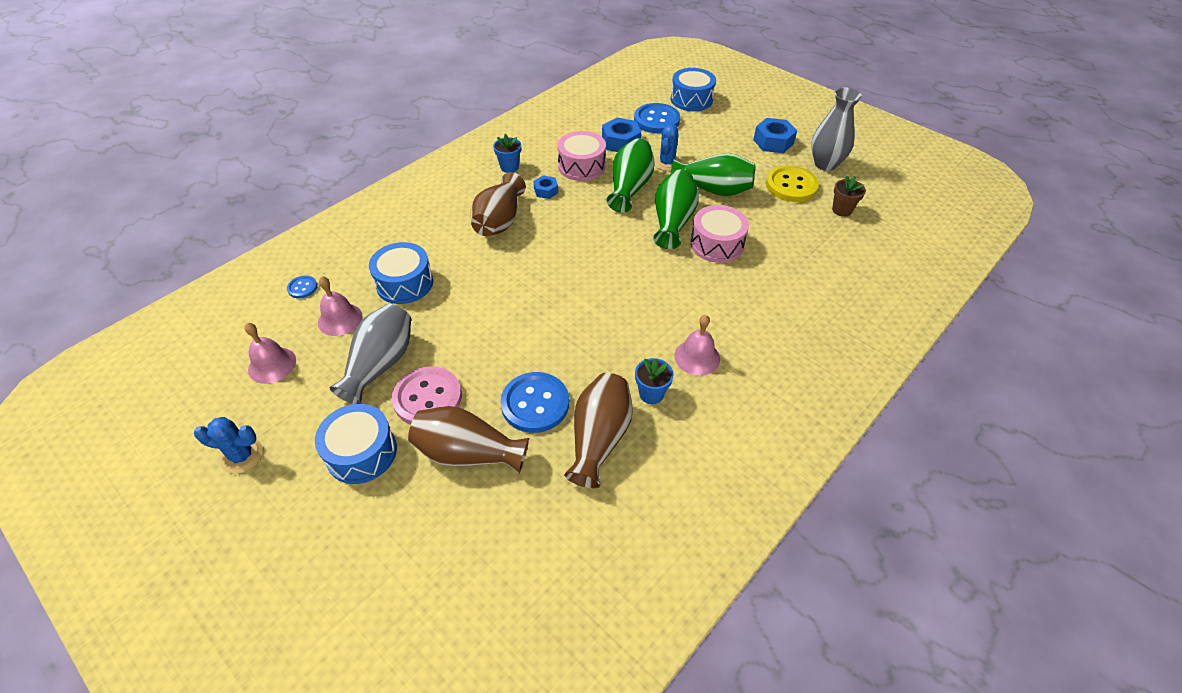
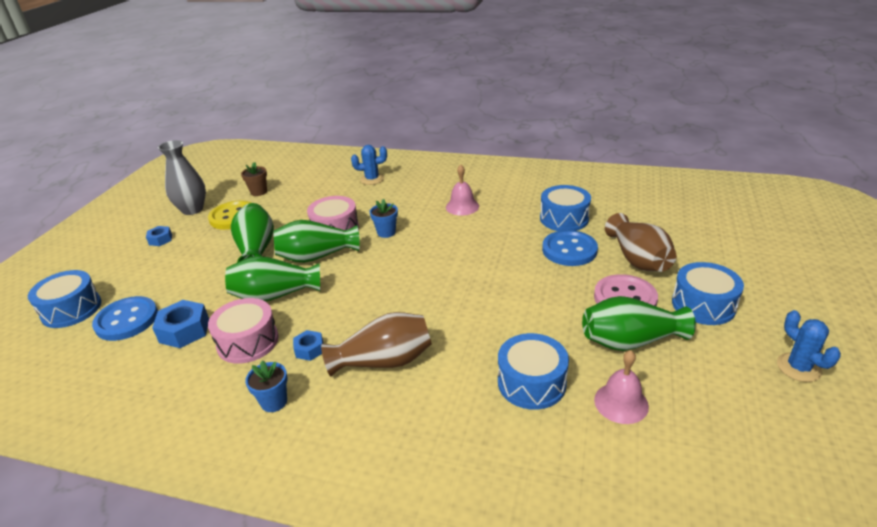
camera: 115 degrees left, 15 degrees down
(272, 365) = (720, 416): pink bell -> none
(302, 288) = (621, 470): blue button -> none
(380, 364) = (630, 341): grey vase -> green vase
(599, 438) = (564, 219): brown vase -> blue drum
(651, 394) = (510, 212): blue flower pot -> blue flower pot (386, 232)
(667, 163) = (219, 287): blue cactus -> blue cactus (372, 179)
(773, 142) = (160, 239): blue nut -> blue nut, size x0.59

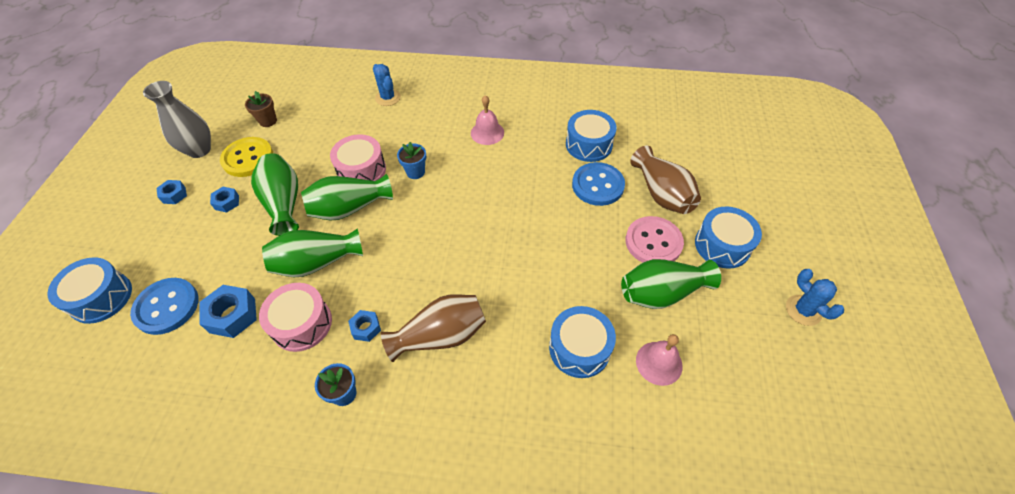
camera: 10 degrees left, 20 degrees up
(205, 247) = (227, 202): none -> blue nut
(372, 179) = (388, 98): blue cactus -> blue cactus turned 75 degrees clockwise

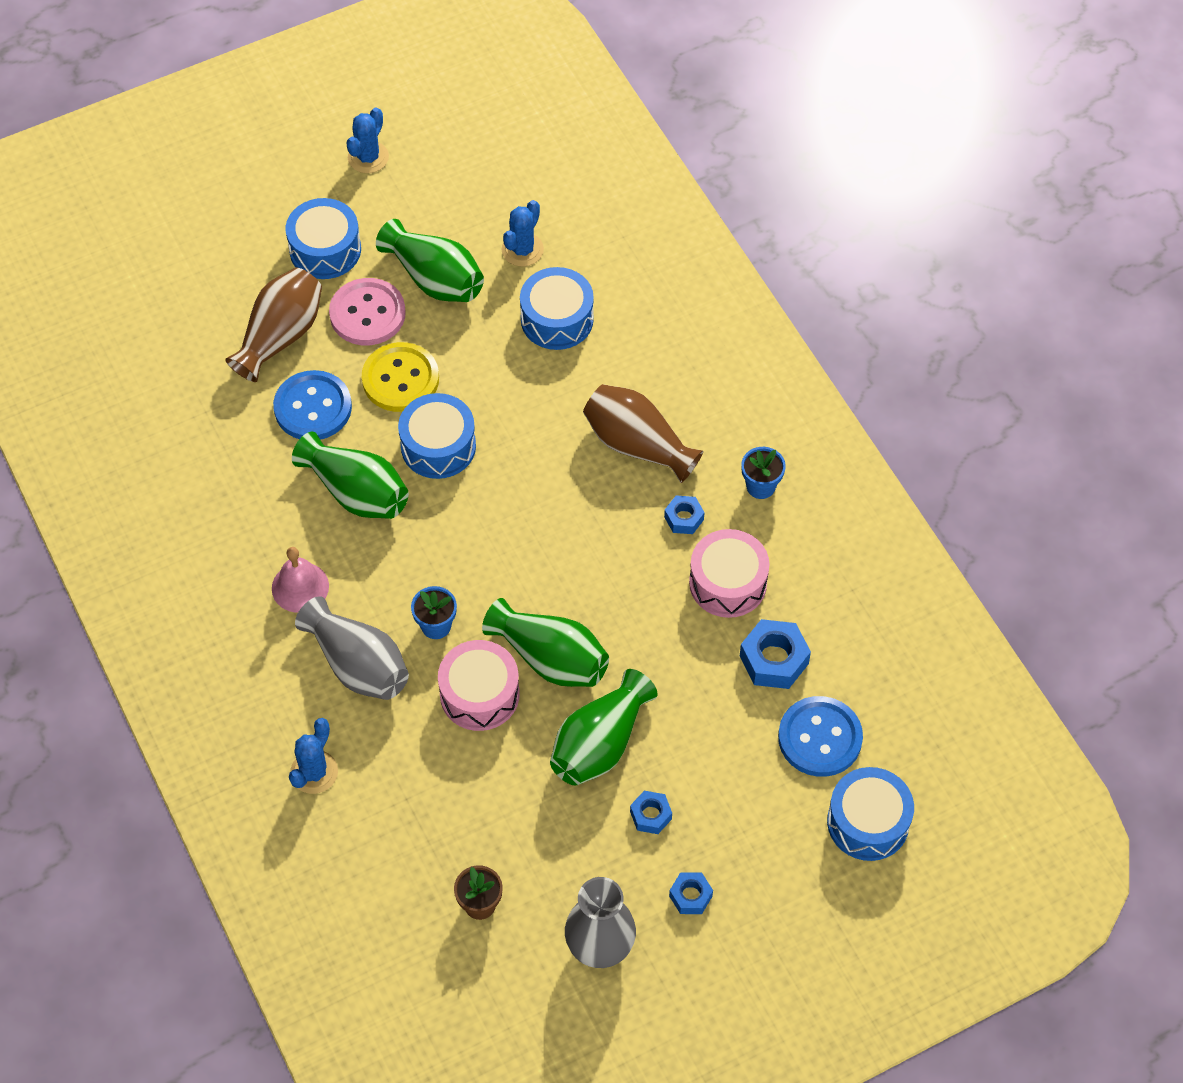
camera: 125 degrees left, 5 degrees up
(248, 158) = (565, 862): yellow button -> yellow button (400, 379)
(317, 263) = (649, 630): green vase -> green vase (356, 492)
(424, 134) = (358, 664): none -> grey vase
(589, 144) = (241, 453): blue drum -> blue drum (438, 446)
(659, 363) = (522, 250): pink bell -> blue cactus

